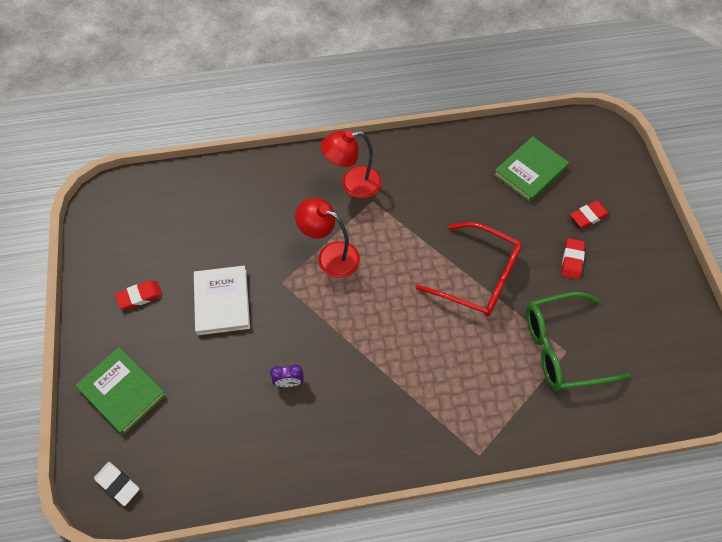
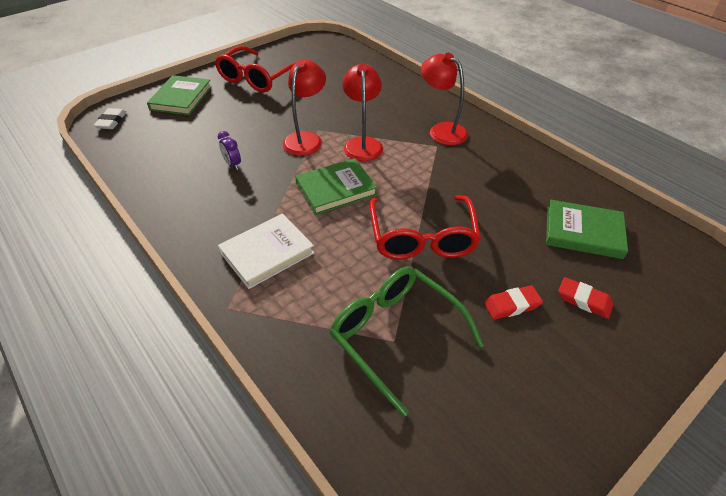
camera: 60 degrees right, 15 degrees down
(140, 296) = (257, 78): red eraser -> red glasses
(222, 302) = (279, 110): white book -> white book (267, 253)
(290, 299) = (306, 139): none -> red lamp
(382, 310) = (336, 189): none -> green book

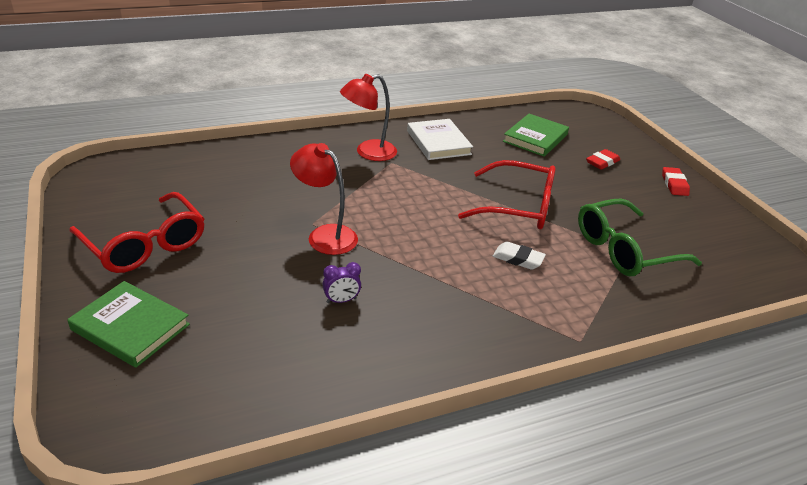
camera: 75 degrees left, 10 degrees down
(111, 121) = (132, 418): white eraser -> white eraser (518, 259)
(267, 253) = (510, 301): white book -> white book (438, 142)
(336, 189) = (428, 236): green book -> none
(362, 144) = (360, 201): red lamp -> none
(511, 305) = (602, 190): red eraser -> red eraser (674, 184)

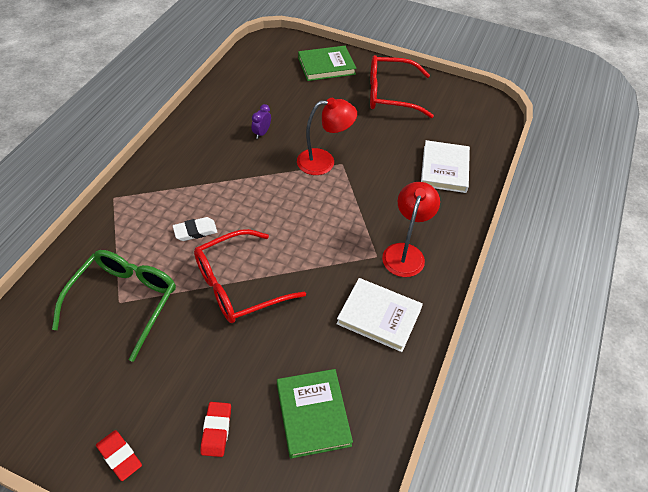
camera: 135 degrees right, 15 degrees up
(241, 168) = (444, 169): none -> white book

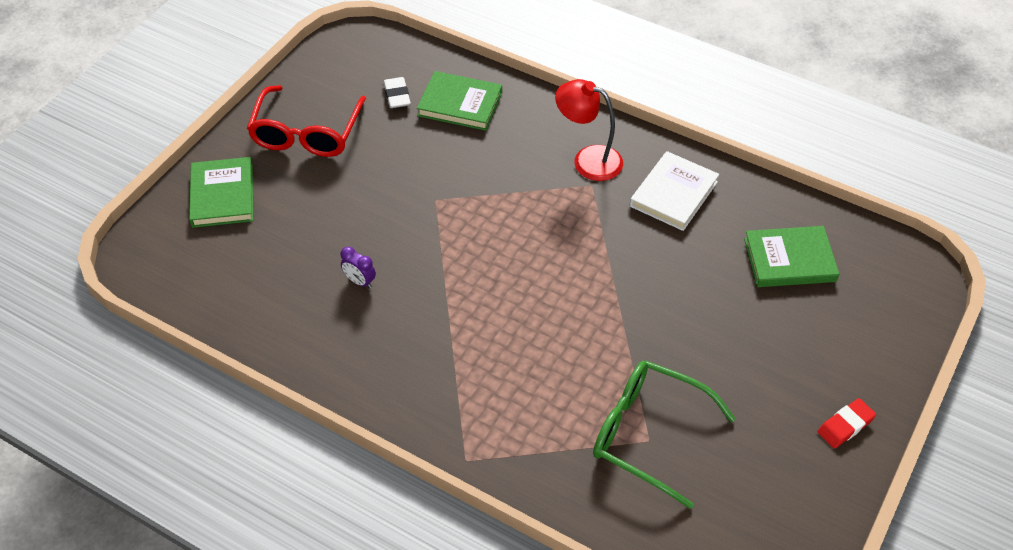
camera: 80 degrees left, 0 degrees up
(195, 231) = (539, 360): white eraser -> white eraser (397, 95)
(216, 430) = (811, 341): red eraser -> none
(239, 285) = (627, 316): red glasses -> none
(324, 161) = (429, 217): red lamp -> none
(444, 169) = (460, 104): white book -> green book

